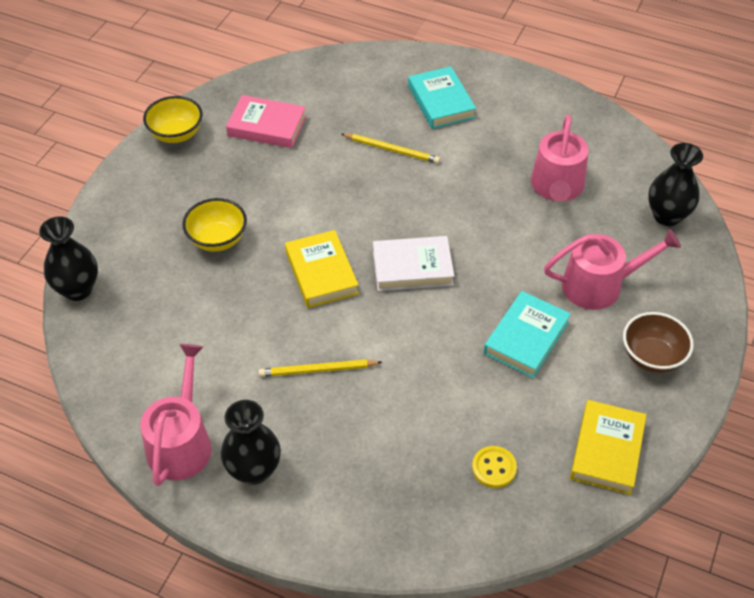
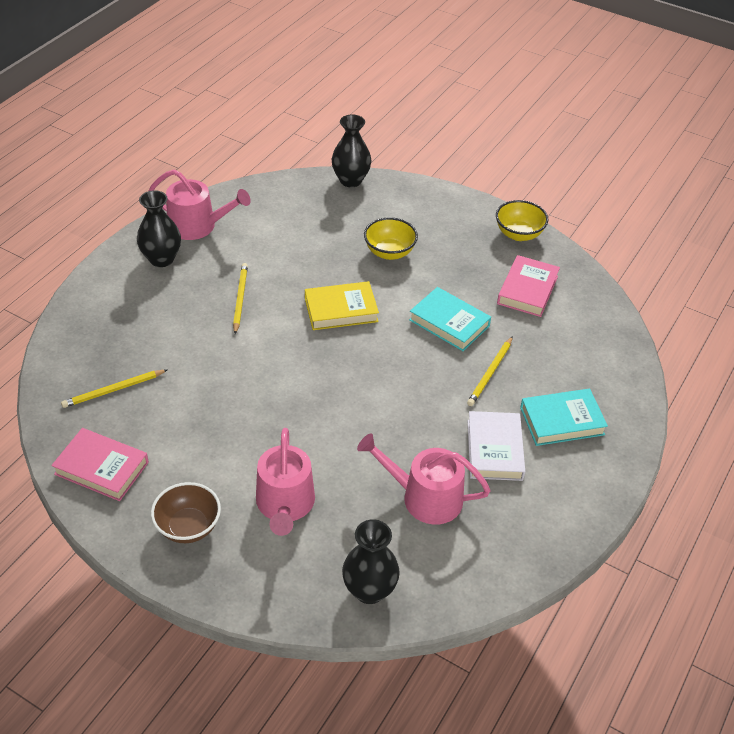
camera: 95 degrees right, 5 degrees down
(412, 268) = (335, 368): white book -> white book (494, 450)
(494, 468) = (113, 390): yellow button -> yellow pencil
(526, 338) = (236, 435): turquoise book -> turquoise book (449, 323)
(607, 450) = (101, 468): yellow book -> pink book

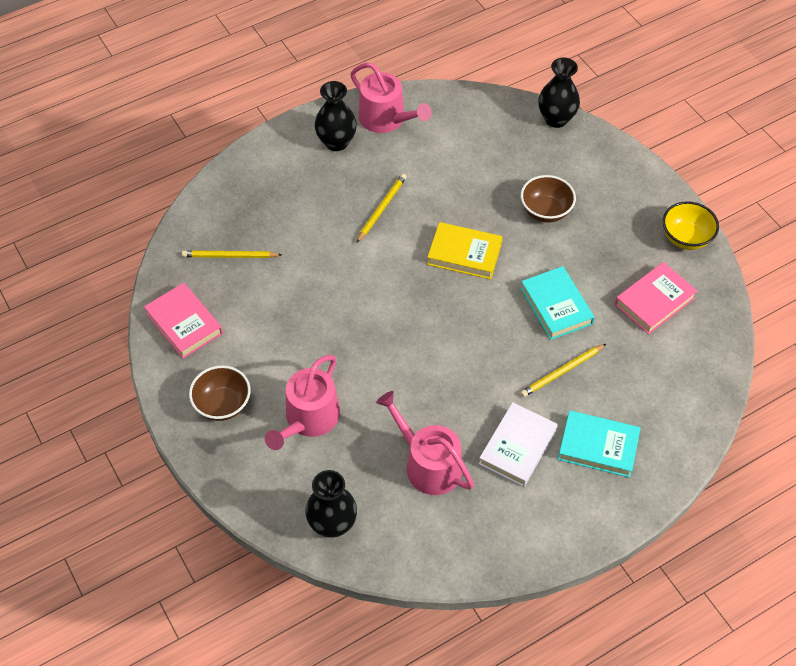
camera: 30 degrees right, 10 degrees up
(389, 252) = (545, 211): yellow bowl -> brown bowl

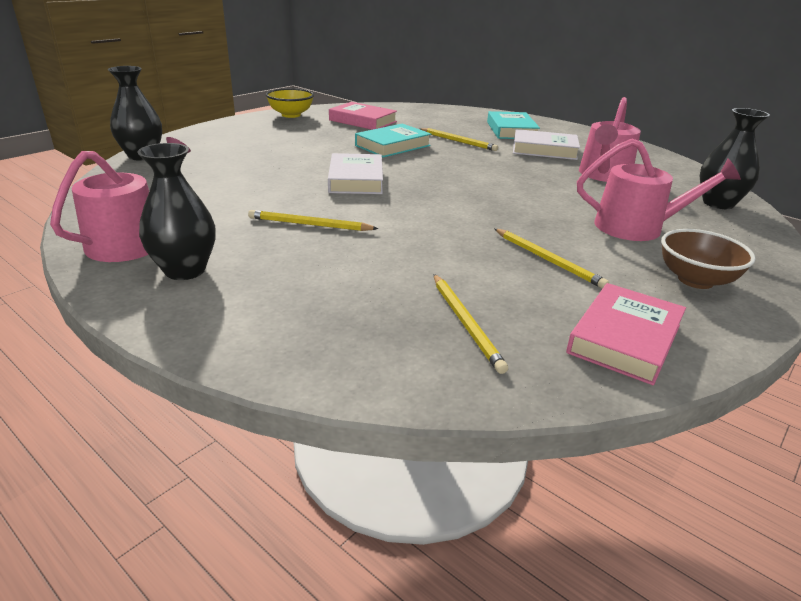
camera: 110 degrees left, 25 degrees down
(281, 329) = (548, 260): none -> yellow pencil
(464, 254) = (356, 180): yellow book -> white book
(545, 211) = (280, 154): brown bowl -> none

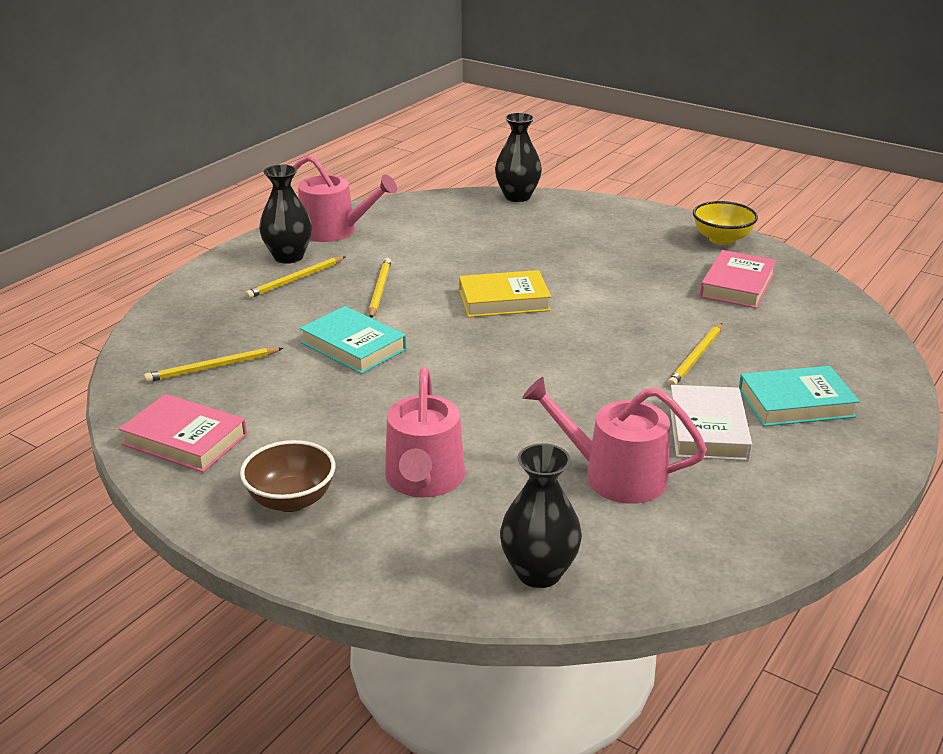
camera: 85 degrees right, 0 degrees up
(356, 180) = (504, 300): white book -> yellow book
(392, 146) = (640, 312): turquoise book -> turquoise book (353, 346)
(548, 260) = (326, 411): yellow pencil -> yellow pencil (295, 280)

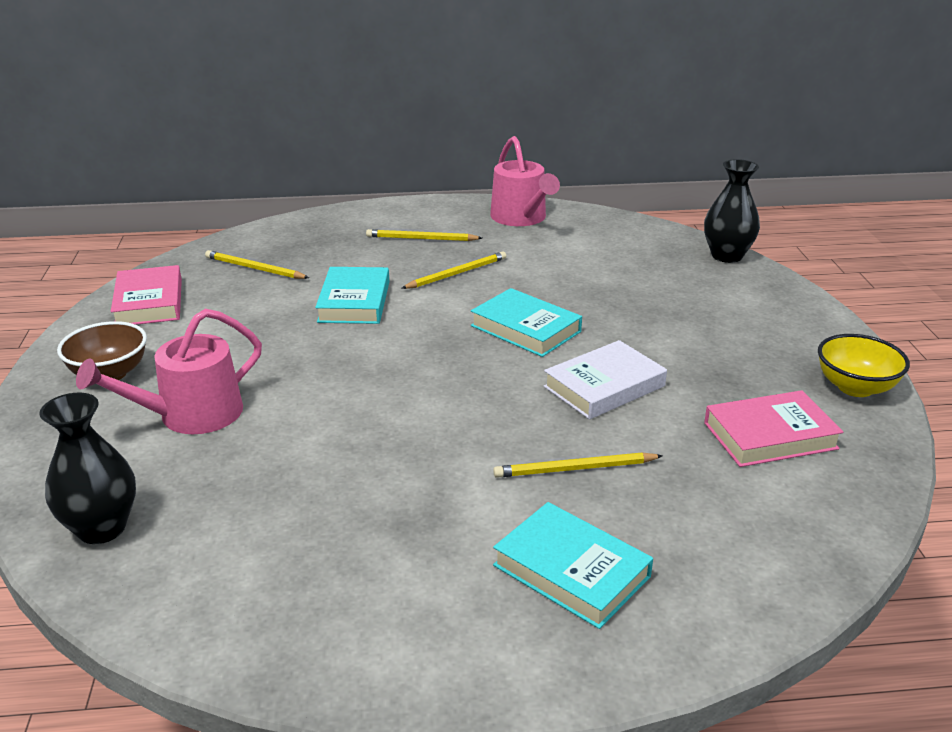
camera: 50 degrees right, 0 degrees up
(288, 257) = (451, 221): black vase -> none
(504, 300) = (525, 329): yellow book -> turquoise book
(615, 475) = (296, 507): pink watering can -> none
(707, 429) = (442, 530): white book -> white book (604, 386)

